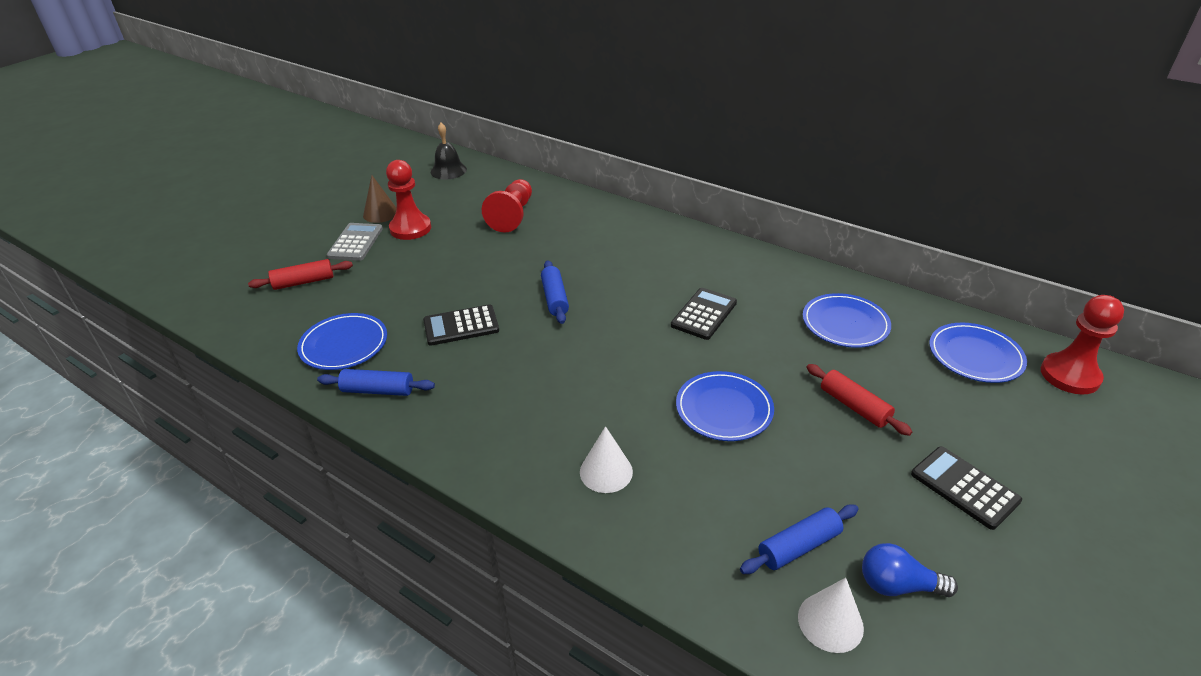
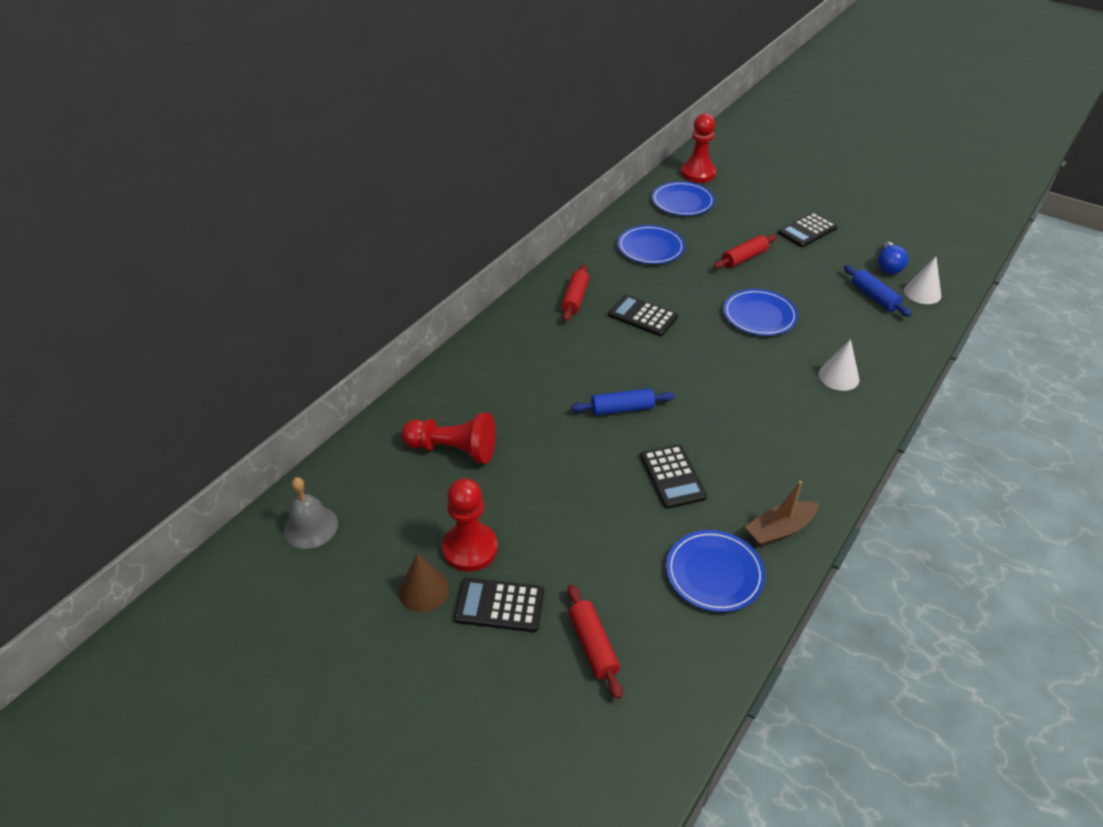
camera: 90 degrees left, 5 degrees up
(355, 242) = (499, 605): grey calculator -> black calculator
(378, 390) = (779, 530): blue rolling pin -> brown boat
(448, 170) = (311, 526): black bell -> grey bell
(725, 270) = (575, 299): none -> red rolling pin

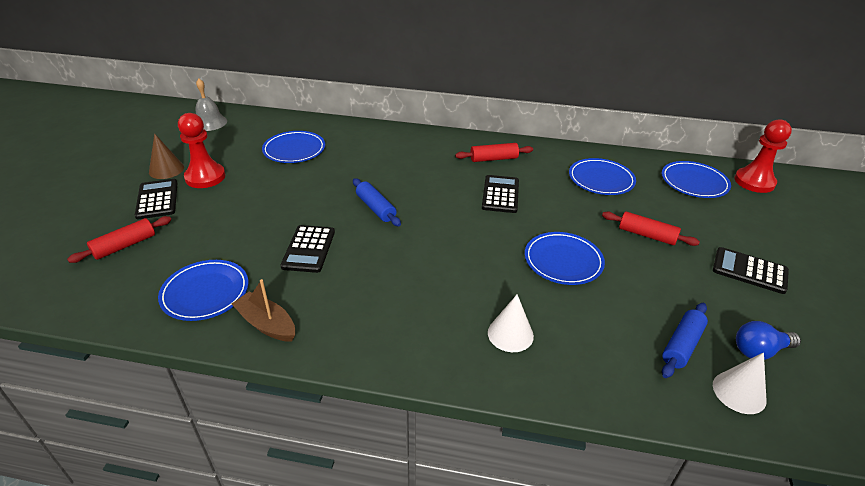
camera: 65 degrees right, 5 degrees down
(453, 450) = (294, 150): red pawn -> blue plate
(672, 476) = (309, 249): black calculator -> black calculator turned 45 degrees counterclockwise

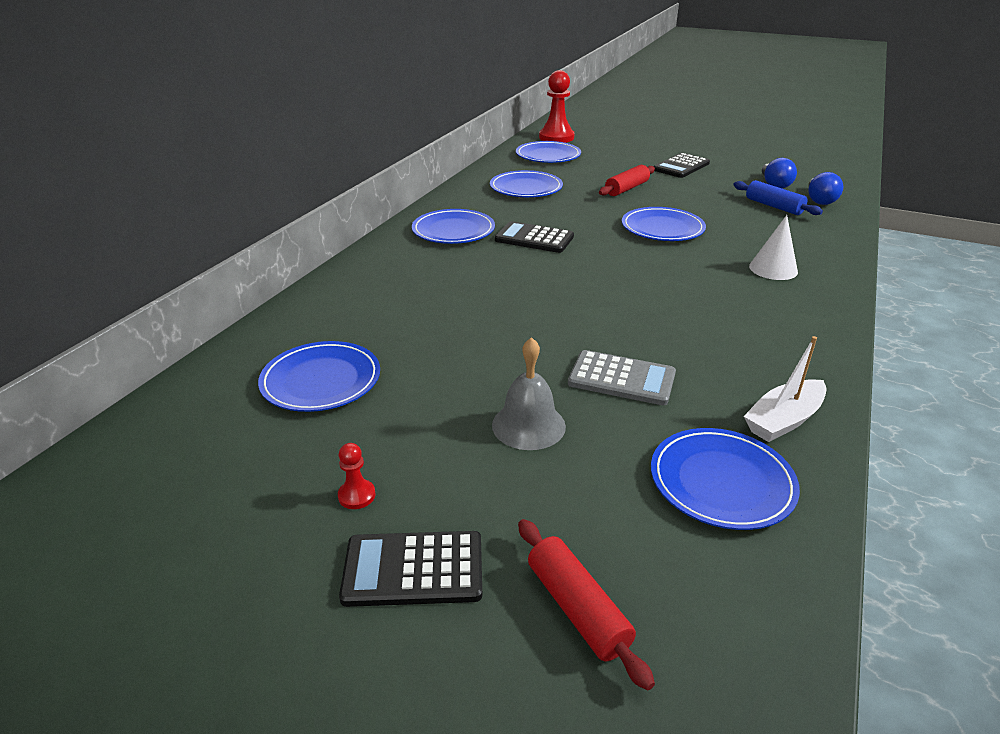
camera: 75 degrees left, 5 degrees down
(166, 169) = (286, 563): brown cone -> none
(205, 177) = (357, 495): red pawn -> red pawn, size x0.44
(210, 122) = (100, 497): grey bell -> grey bell (528, 425)
(267, 324) = (784, 420): brown boat -> white boat
(309, 249) = (621, 379): black calculator -> grey calculator
(376, 208) = (535, 319): blue rolling pin -> none
(493, 159) = (453, 230): red rolling pin -> blue plate
(739, 392) = (819, 200): white cone -> blue light bulb

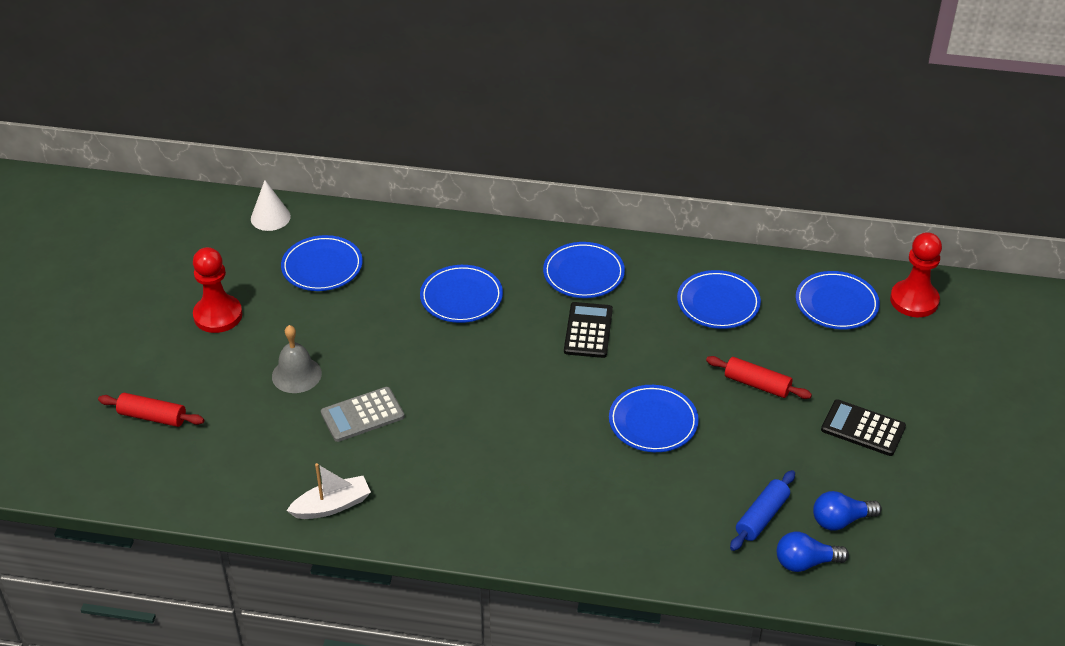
camera: 75 degrees right, 10 degrees up
(357, 495) = (218, 315): red pawn -> red pawn, size x2.28
(413, 569) = (169, 351): black calculator -> none
(577, 608) = (152, 417): red rolling pin -> red rolling pin turned 60 degrees clockwise
(621, 379) = (362, 415): grey calculator -> grey calculator turned 60 degrees clockwise
(721, 482) = (259, 472): blue plate -> blue plate (461, 297)
(773, 269) = (585, 509): white cone -> white cone (270, 217)
(784, 420) = (332, 506): white boat -> white boat turned 120 degrees clockwise

